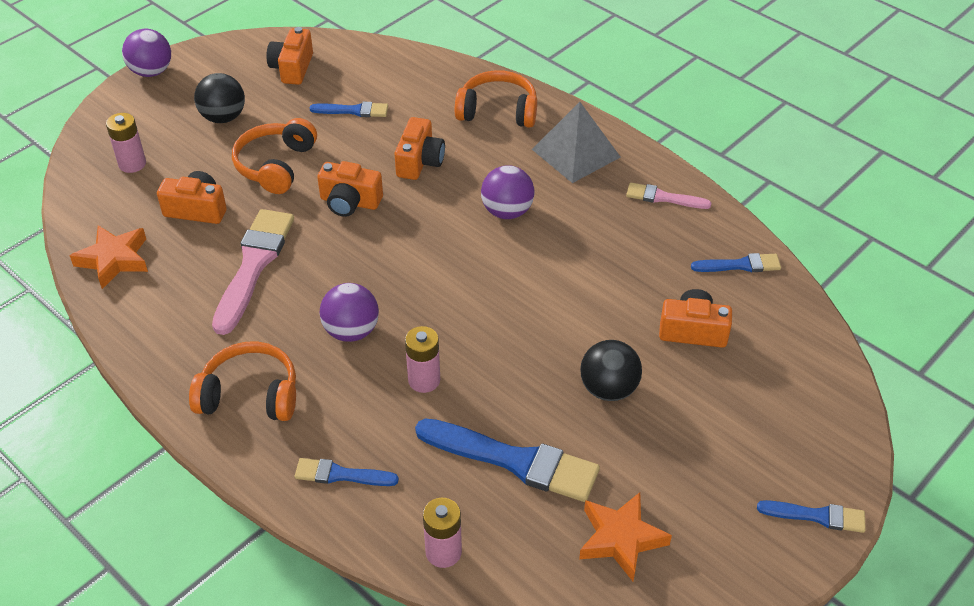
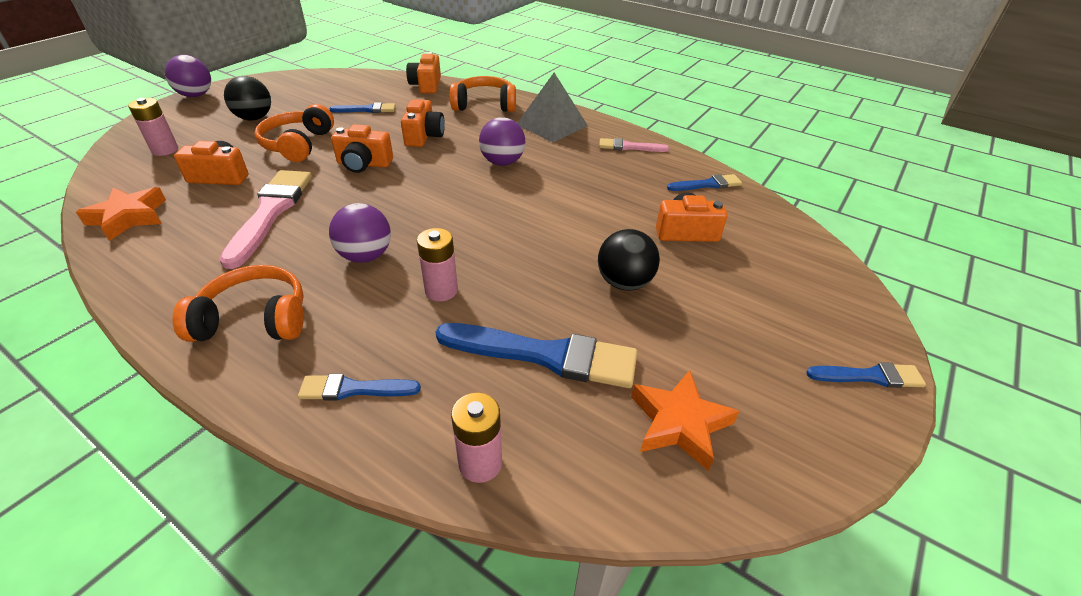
camera: 10 degrees left, 5 degrees down
(292, 68) = (316, 89): orange camera -> orange camera (426, 85)

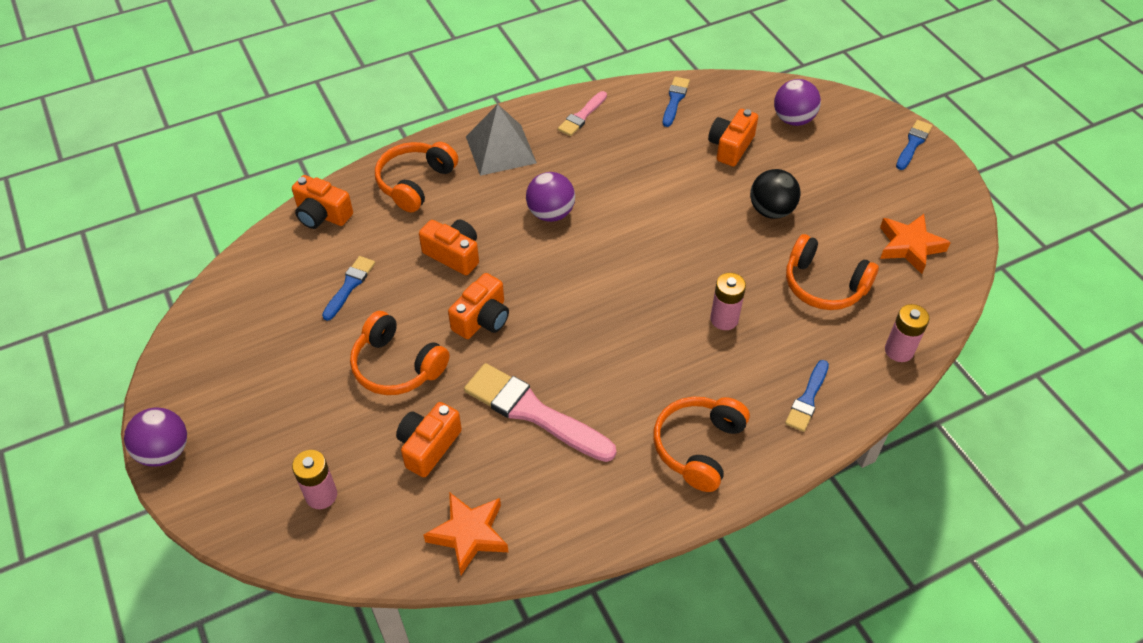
camera: 60 degrees left, 10 degrees up
(254, 118) = (292, 396): black ball -> none
(365, 256) = (649, 355): purple ball -> purple ball (793, 119)
(545, 355) = (824, 285): blue brush -> orange headphones

